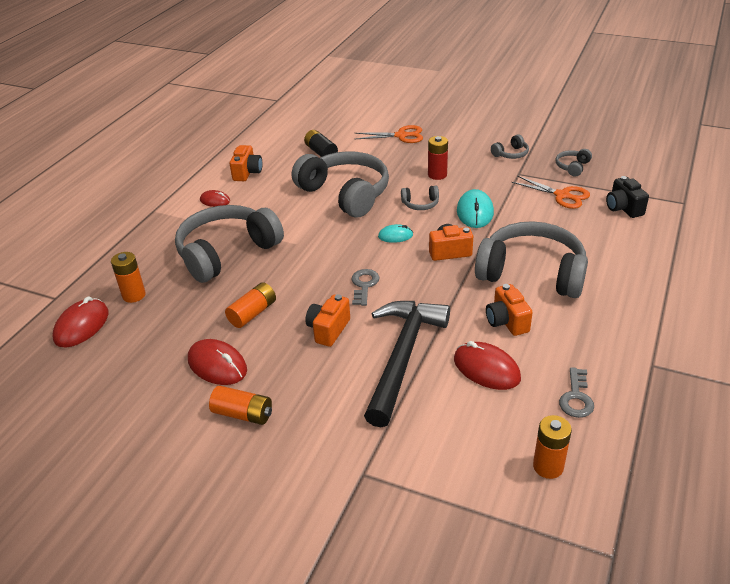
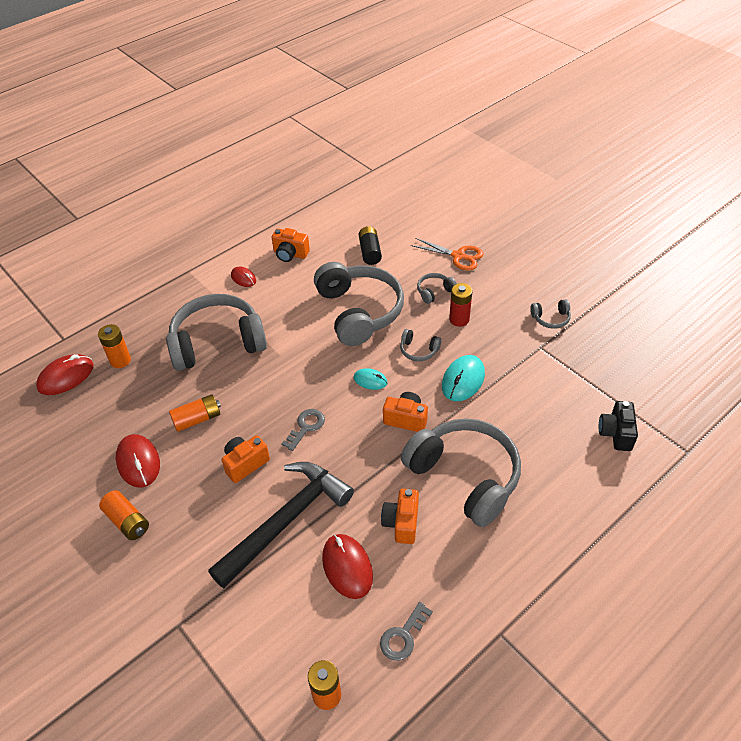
camera: 25 degrees right, 10 degrees up
(247, 173) = (290, 254): orange camera -> orange camera turned 75 degrees clockwise
(562, 195) = (564, 392): orange scissors -> none
(572, 167) = (602, 359): grey headphones -> grey headphones (434, 291)

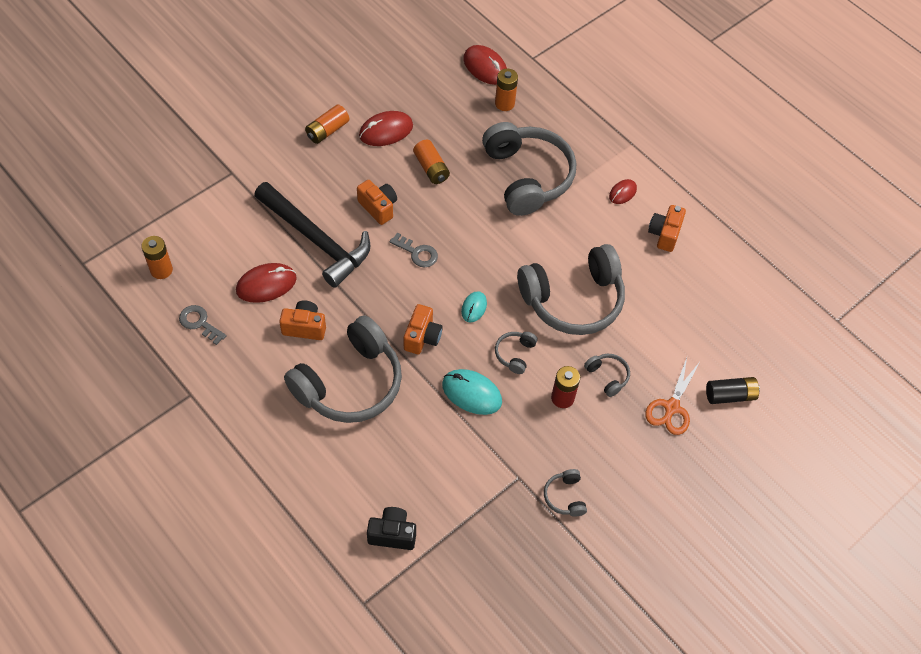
camera: 85 degrees right, 10 degrees up
(370, 252) = (673, 313): black battery -> black battery (730, 395)

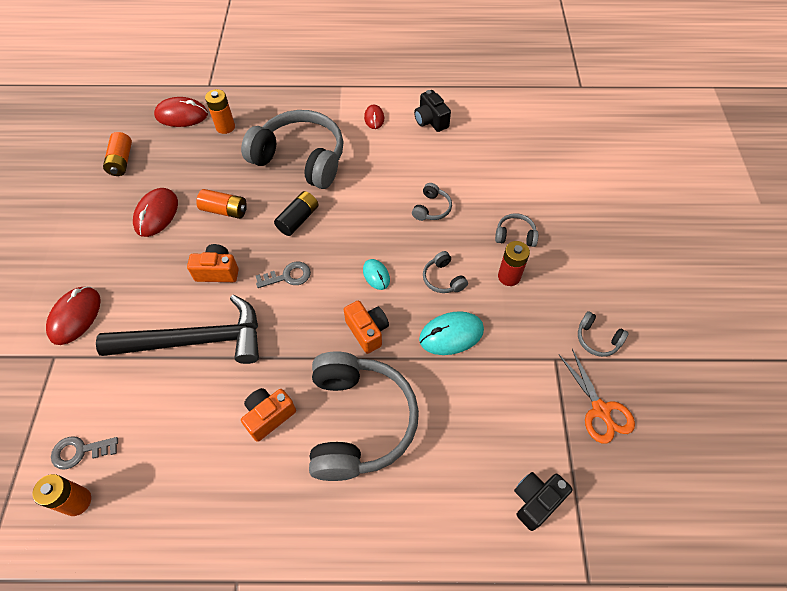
camera: 45 degrees left, 0 degrees up
(199, 323) = (170, 509): grey key -> grey key (80, 451)
(266, 285) = (194, 416): red mouse -> red mouse (75, 316)
(327, 131) = (106, 253): orange battery -> orange battery (121, 161)
(573, 300) = (432, 208): grey headphones -> grey headphones, size x0.41
(664, 234) = (430, 121): orange camera -> black camera
(671, 407) = (573, 217): orange scissors -> orange scissors (600, 410)
(730, 395) = (591, 178): black battery -> black battery (298, 219)

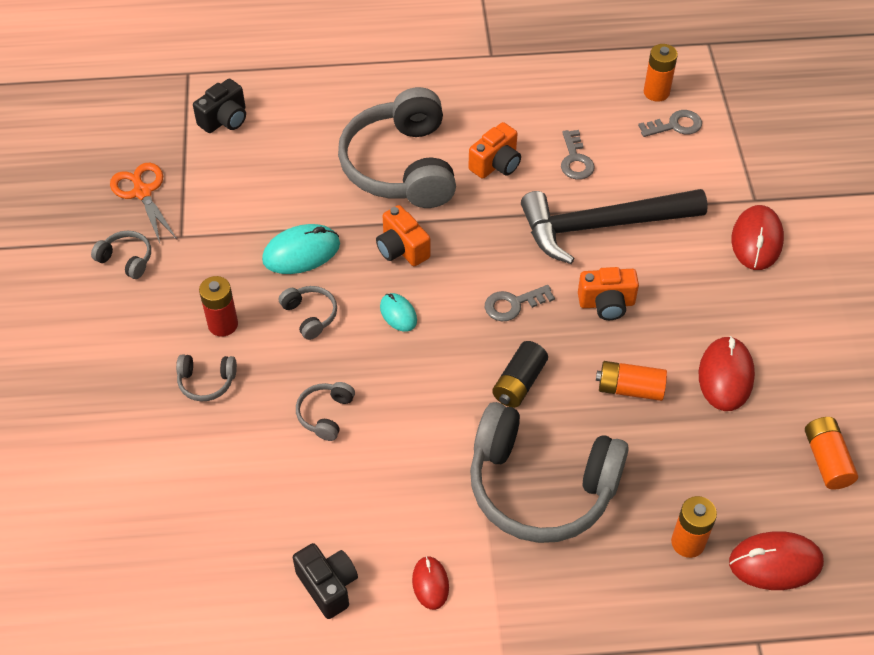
camera: 175 degrees right, 5 degrees down
(193, 415) = (575, 160): none -> grey key

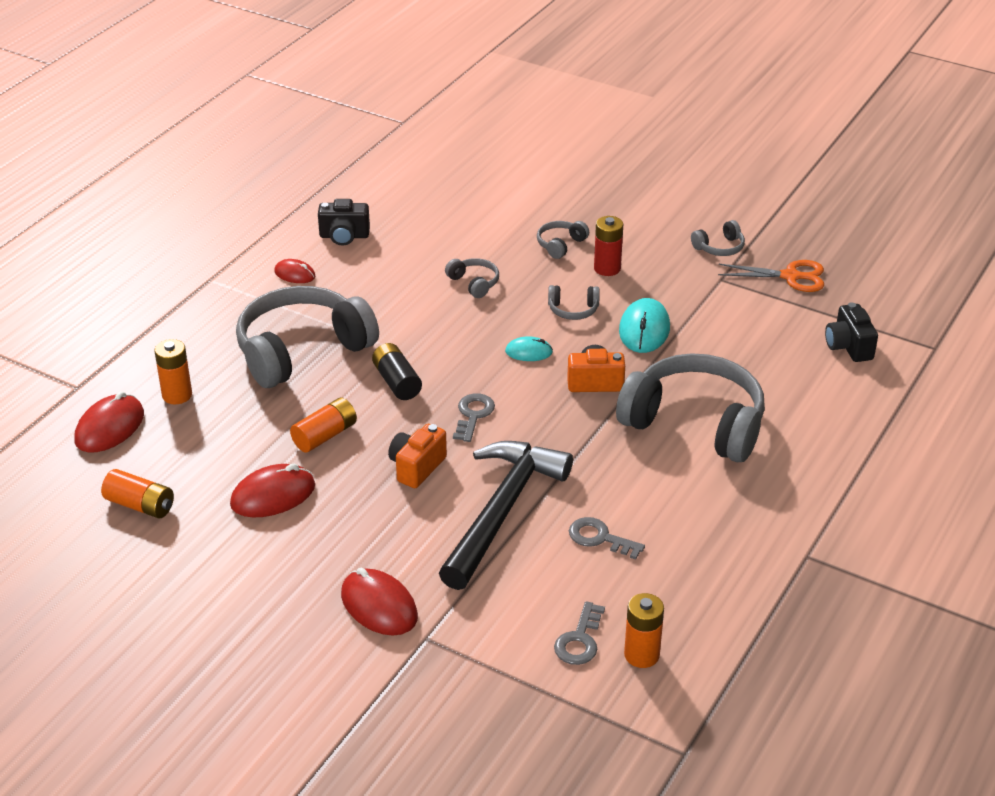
camera: 125 degrees right, 15 degrees down
(496, 164) = (643, 482): orange camera -> none
(726, 376) = (273, 495): red mouse -> red mouse turned 75 degrees counterclockwise

